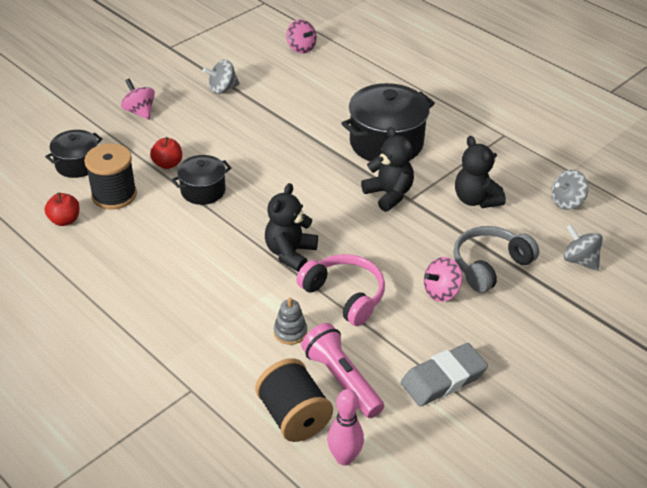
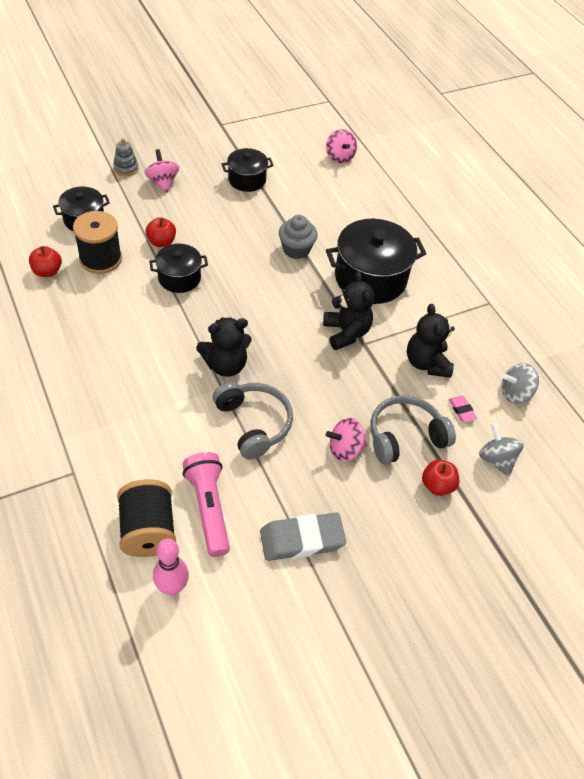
camera: 15 degrees right, 10 degrees up
(222, 89) = (247, 180): grey spinning top -> black pot
(290, 253) = (225, 365): black teddy bear -> black teddy bear turned 150 degrees counterclockwise
(290, 332) = (186, 444): grey stacking toy -> grey stacking toy (126, 168)
(303, 137) = (296, 249): none -> grey cupcake
(344, 295) = (254, 423): pink headphones -> grey headphones
(528, 229) = (461, 410): none -> pink eraser
(540, 297) = (437, 485): none -> red apple

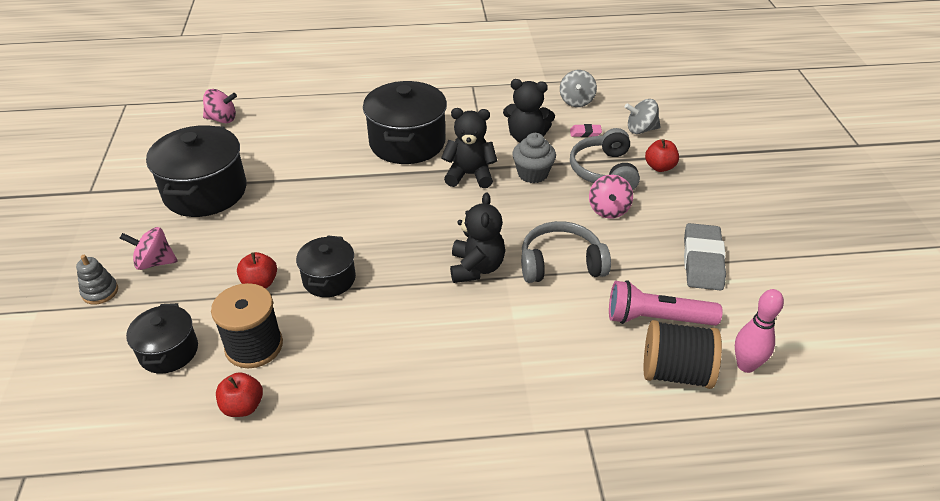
camera: 65 degrees left, 10 degrees down
(247, 180) = (205, 192): black pot -> black pot, size x1.76
(296, 249) = (339, 180): grey cupcake -> grey cupcake (532, 174)

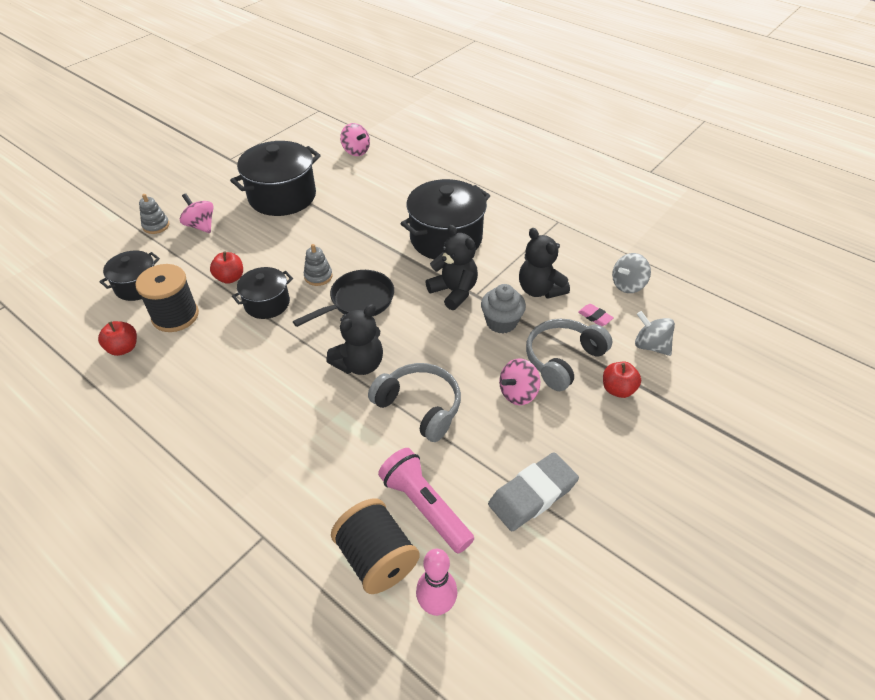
camera: 45 degrees right, 5 degrees up
(343, 231) = (318, 276): none -> grey stacking toy
(406, 227) = (358, 301): none -> black pan

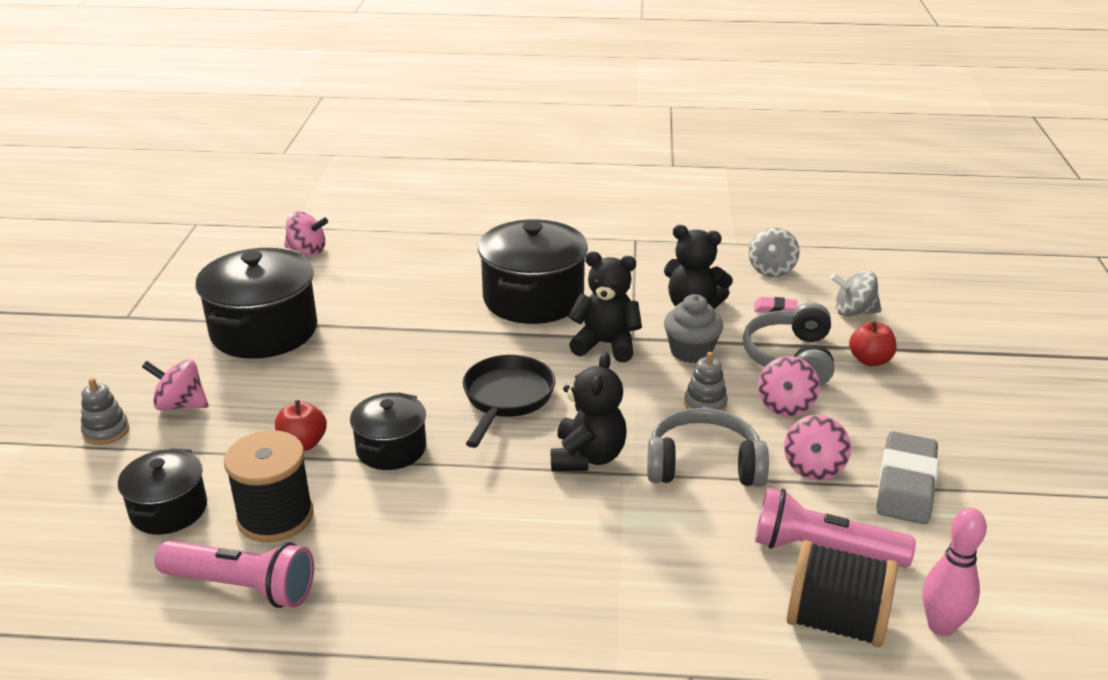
camera: 35 degrees left, 15 degrees down
(123, 348) = (242, 587): red apple -> pink flashlight
(318, 276) = (424, 394): grey stacking toy -> grey stacking toy (705, 404)
(485, 447) = (813, 468): none -> pink spinning top

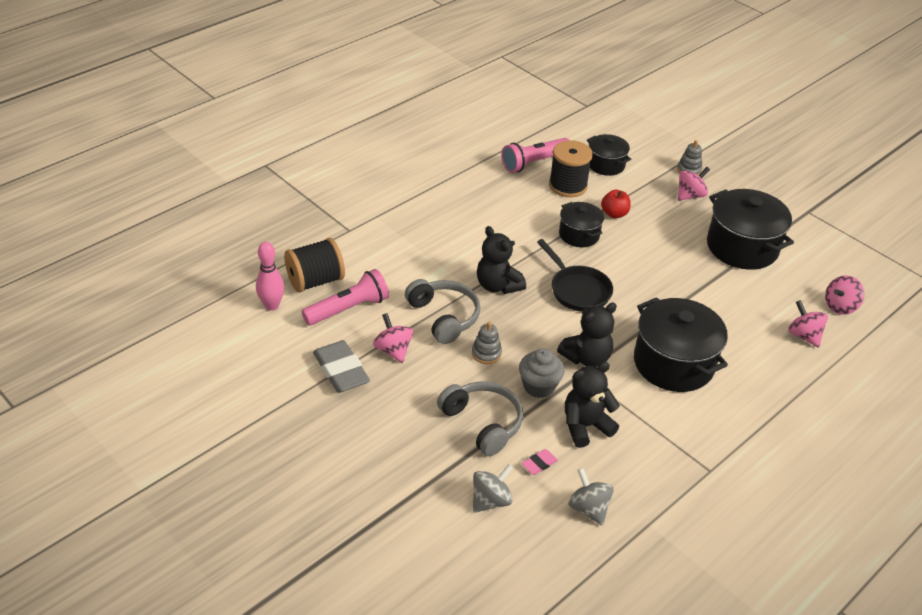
camera: 130 degrees right, 10 degrees up
(704, 465) = (444, 317): grey headphones -> grey headphones turned 75 degrees counterclockwise
(785, 406) = (446, 382): pink spinning top -> pink spinning top (803, 335)
(870, 360) = (437, 456): red apple -> none

